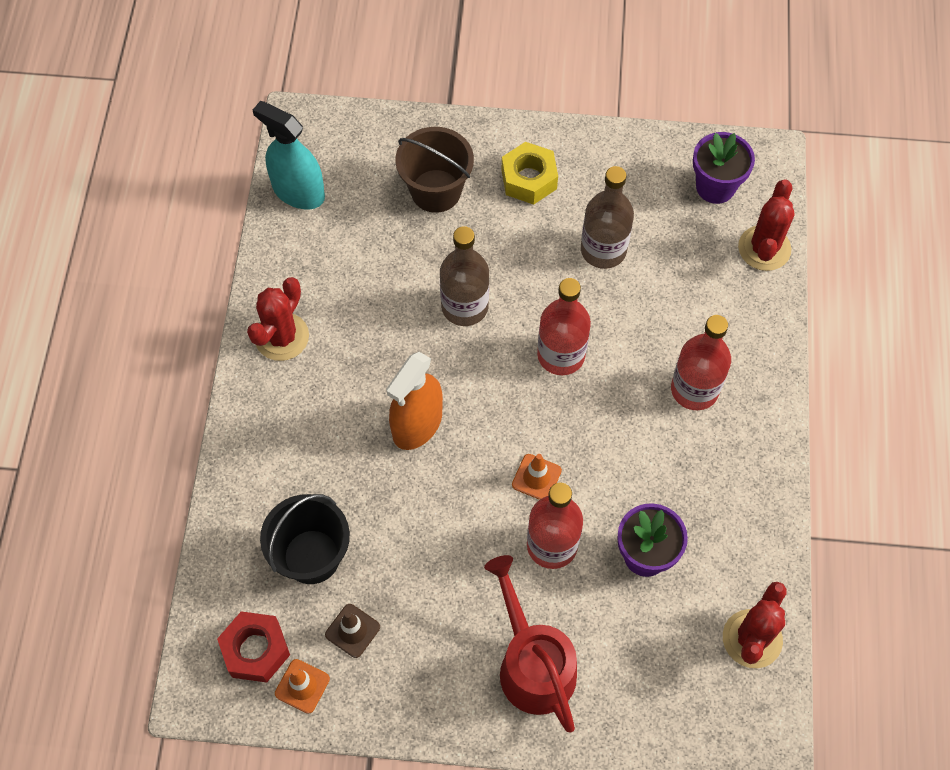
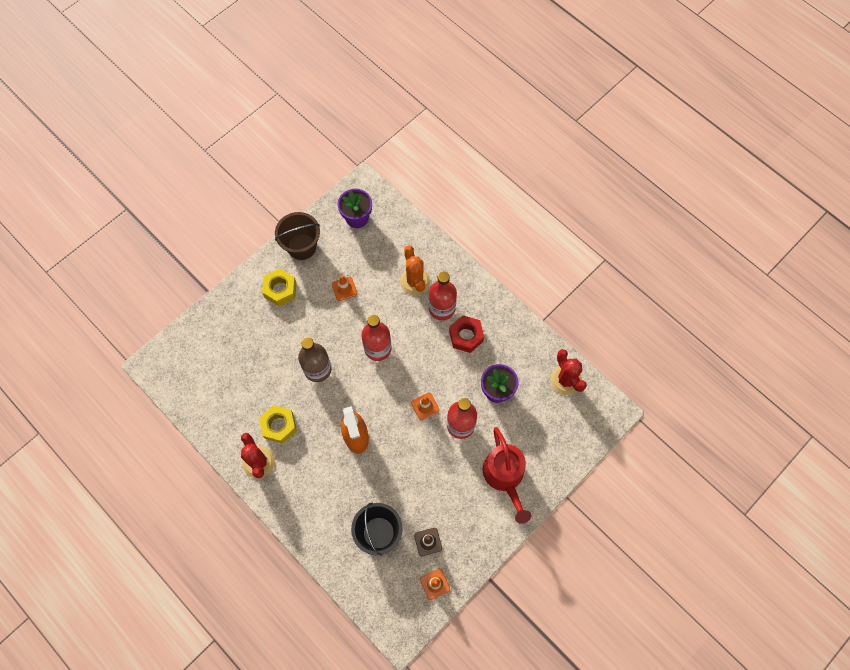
camera: 50 degrees left, 5 degrees up
(256, 650) = (401, 592): red nut -> red nut (466, 336)
(298, 192) = (189, 395): turquoise spray bottle -> none
(349, 322) = (279, 426): none -> yellow nut
(436, 191) = (248, 334): brown bucket -> brown bucket (302, 246)
(532, 664) = (505, 477): red watering can -> red watering can turned 120 degrees counterclockwise
(603, 250) = (344, 289): brown bottle -> orange traffic cone
(699, 326) = (415, 281): none -> orange cactus
(764, 248) = (403, 225): red cactus -> none

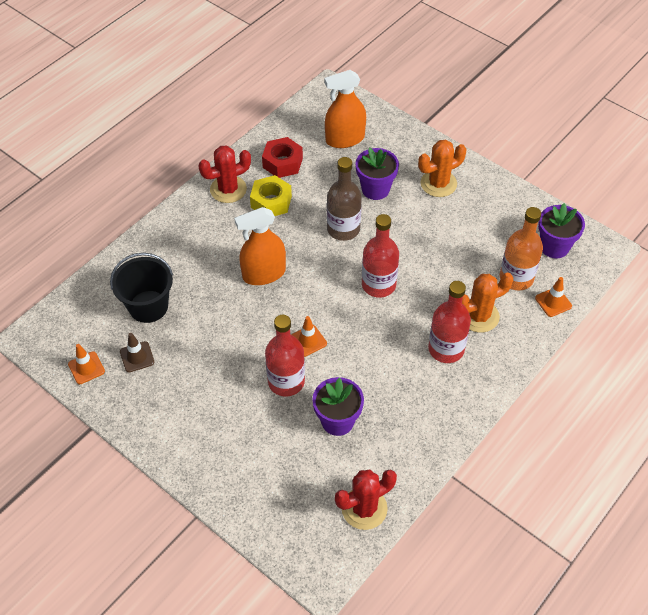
camera: 85 degrees right, 15 degrees down
(216, 358) = (345, 139): none -> orange spray bottle
(278, 339) = (375, 189): none -> purple flower pot
(280, 290) = (438, 184): yellow nut -> orange cactus
(302, 246) = (500, 197): brown bucket -> none
(344, 289) = (452, 243): orange traffic cone -> orange traffic cone (553, 302)
(383, 249) = (516, 278): none -> orange bottle
(466, 336) = (411, 380): red nut -> red nut (282, 163)
(505, 477) = (220, 437): red watering can -> none

